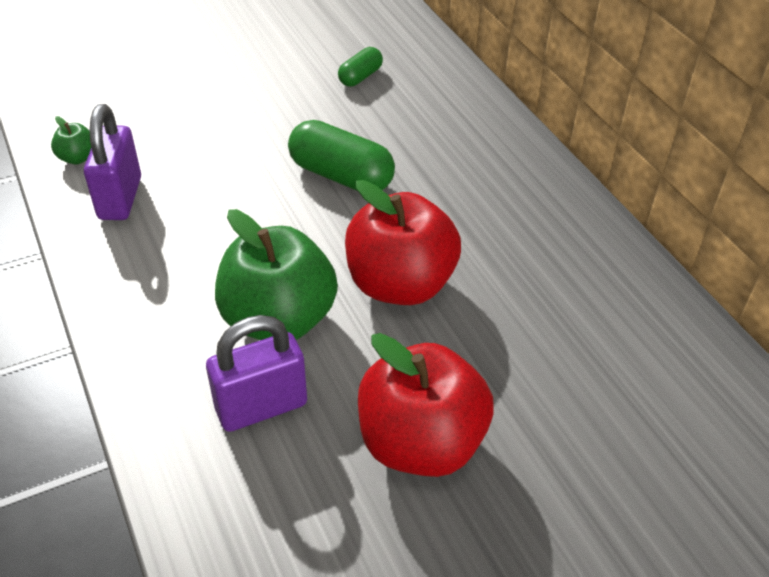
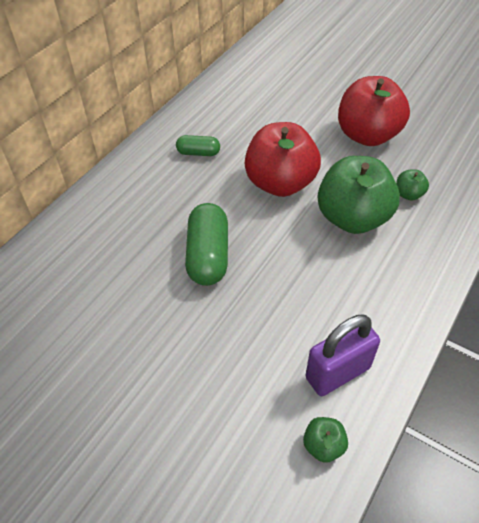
camera: 120 degrees left, 5 degrees up
(261, 407) = (408, 194): purple padlock -> green apple
(360, 77) = (72, 309): green capsule -> green capsule (198, 153)

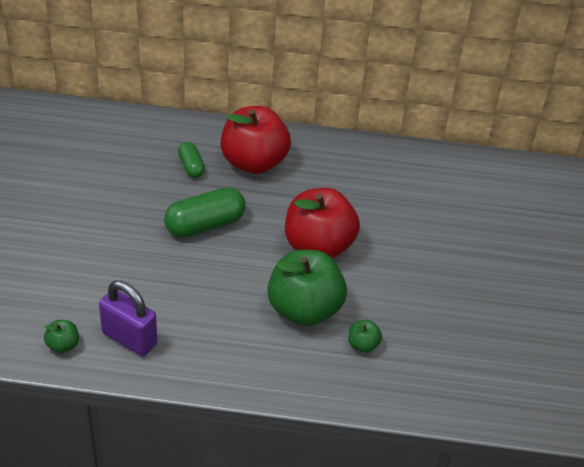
camera: 60 degrees right, 5 degrees down
(198, 153) = (322, 178): green capsule -> green capsule (191, 166)
(367, 135) = (431, 294): red apple -> red apple (254, 162)

